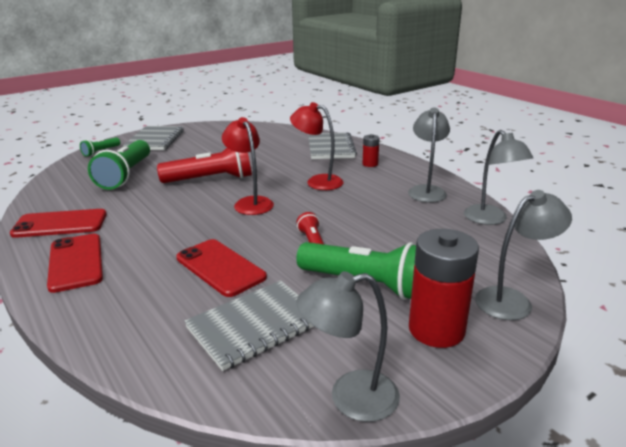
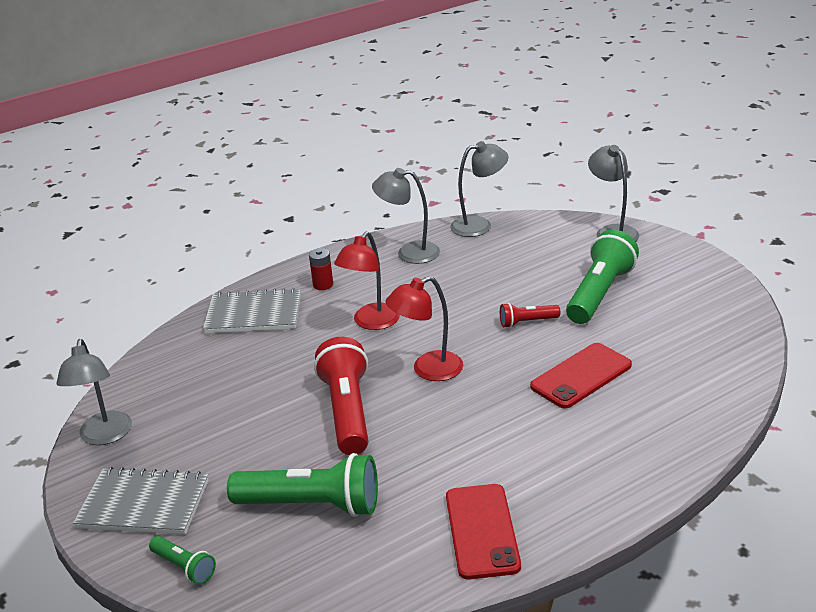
camera: 85 degrees left, 5 degrees up
(76, 262) = (581, 485): red phone -> none
(255, 326) = (671, 347): grey notebook -> none
(350, 398) = (739, 302): grey lamp -> grey lamp (104, 436)
(436, 329) = (656, 265): red battery -> none

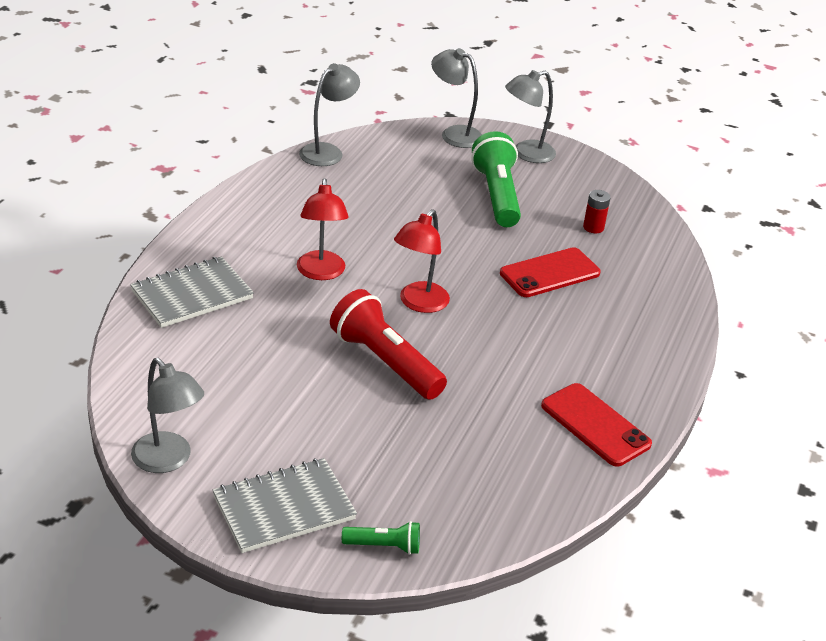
camera: 40 degrees left, 5 degrees up
(312, 505) = (439, 453): green flashlight -> none
(323, 285) = (233, 247): red battery -> red battery (593, 227)
(409, 252) = (286, 194): grey lamp -> grey lamp (526, 154)
(527, 322) = (461, 237): red flashlight -> none
(581, 376) = (550, 273): red phone -> red phone turned 45 degrees clockwise

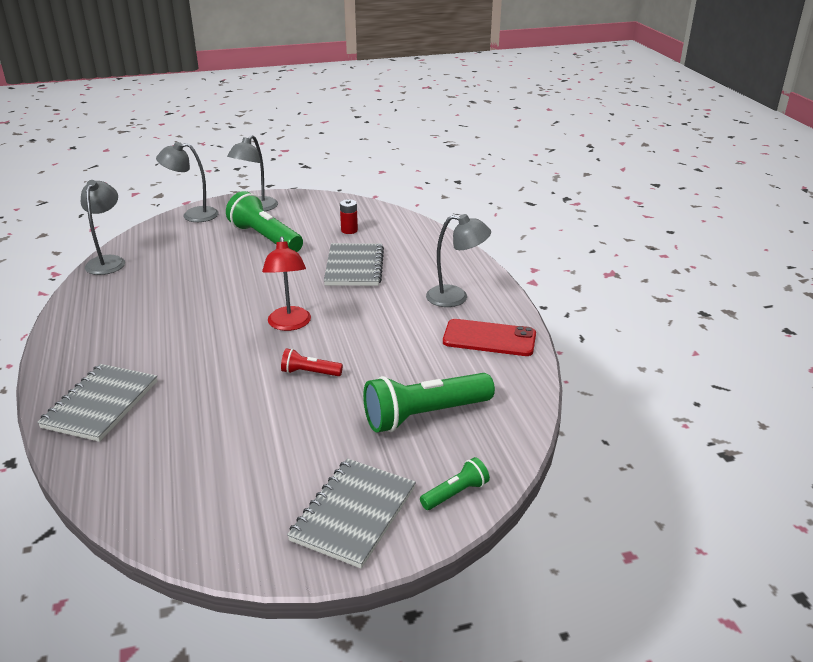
camera: 35 degrees left, 5 degrees down
(168, 460) = (218, 537): grey lamp -> grey lamp (456, 297)
(321, 273) = (193, 339): red lamp -> none
(384, 362) = (309, 373): red flashlight -> red flashlight, size x0.49
(439, 462) = (424, 415): none -> green flashlight
(550, 273) = (354, 267): red phone -> grey notebook

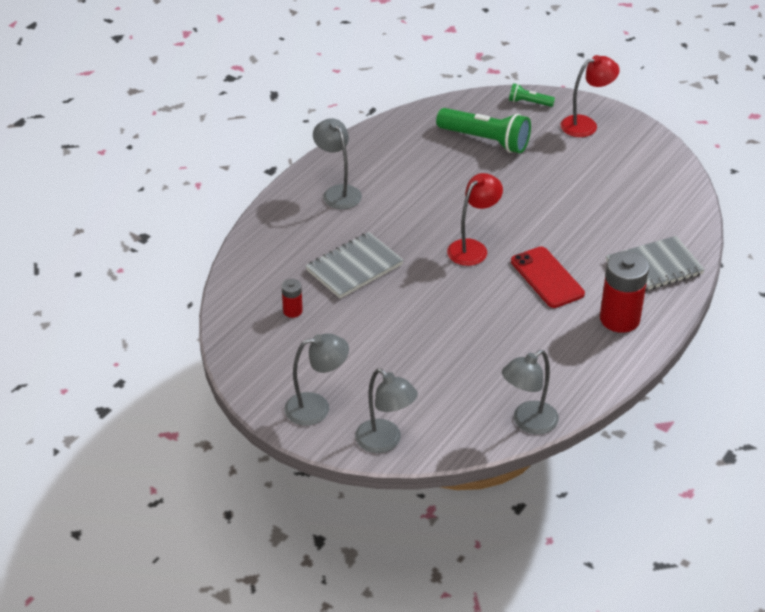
camera: 130 degrees left, 10 degrees up
(97, 348) = (619, 319): none -> red battery
(265, 238) = (369, 354): green flashlight -> none
(309, 373) = (509, 205): red flashlight -> none
(354, 514) = (586, 124): grey notebook -> red lamp
(489, 338) = (374, 154): red phone -> red phone (547, 277)

